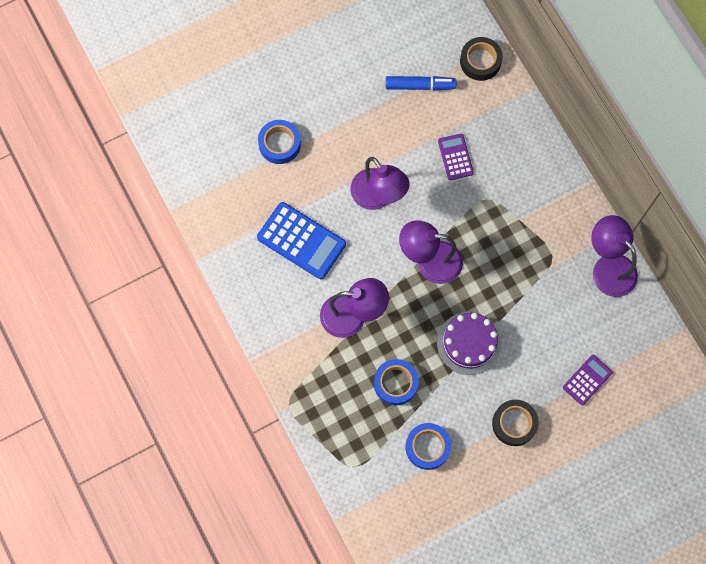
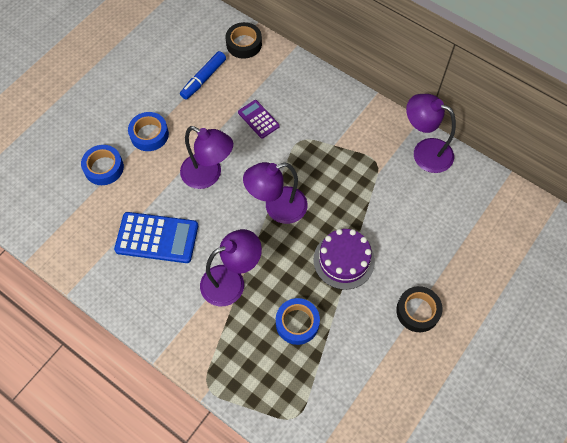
camera: 25 degrees left, 10 degrees down
(420, 86) = (203, 79): blue marker -> blue marker turned 150 degrees clockwise
(427, 447) = (353, 367): blue tape -> blue tape (149, 134)
(587, 380) = (458, 246): purple calculator -> none

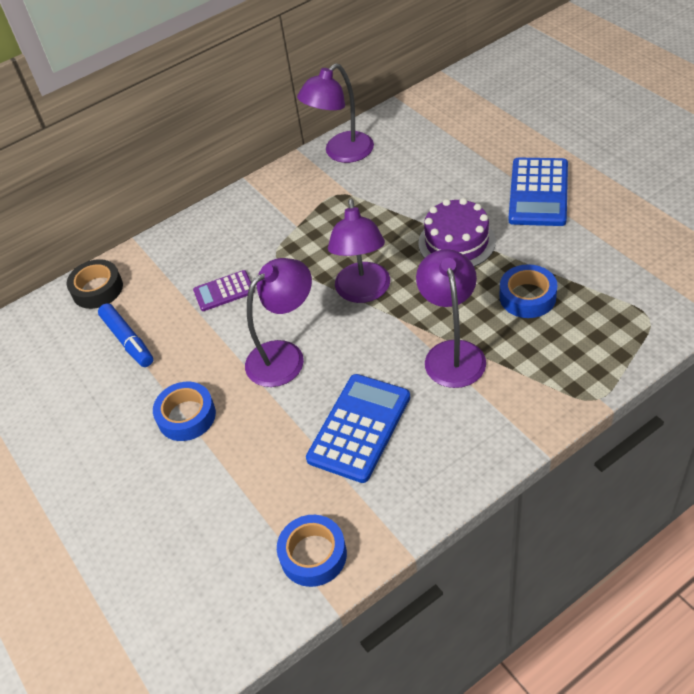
camera: 65 degrees left, 15 degrees down
(104, 168) = (216, 482): blue tape -> blue tape (313, 555)
(417, 311) = (538, 192): black tape -> blue calculator

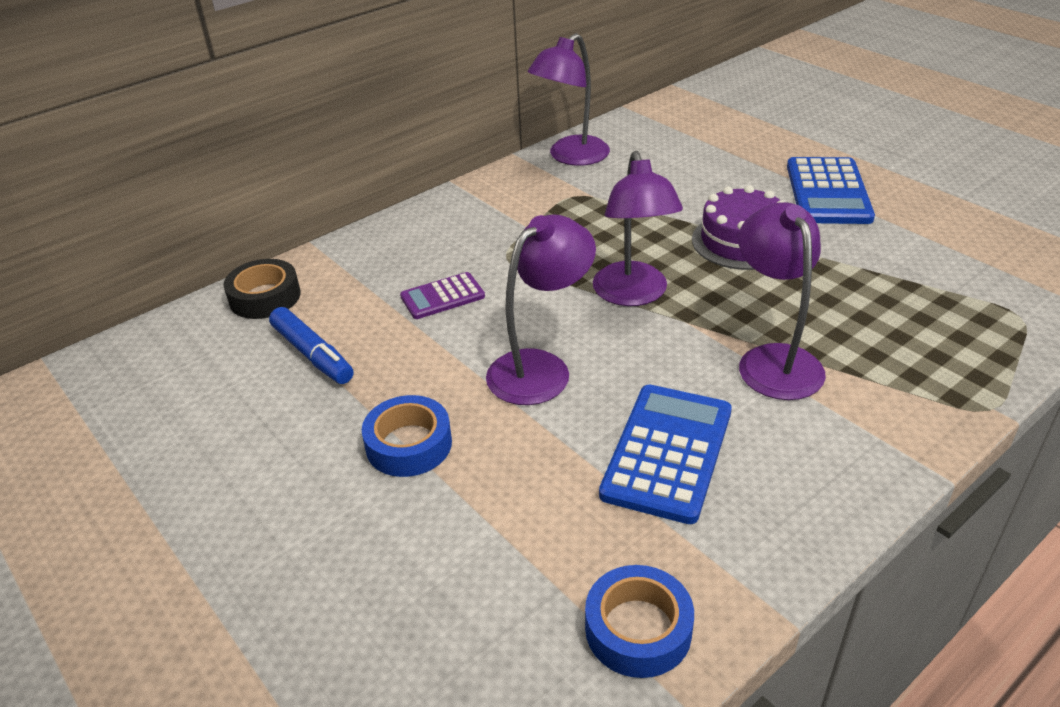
camera: 10 degrees left, 10 degrees down
(527, 297) = (853, 296): blue tape -> none

